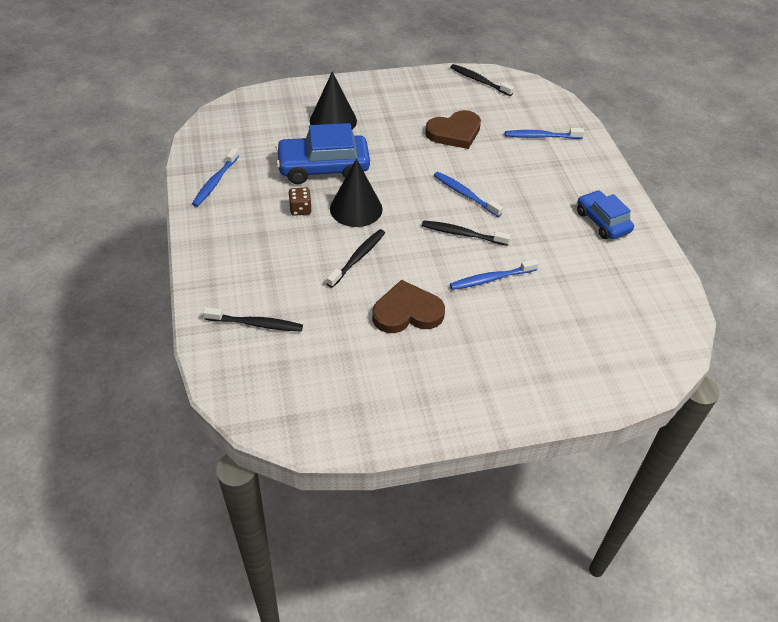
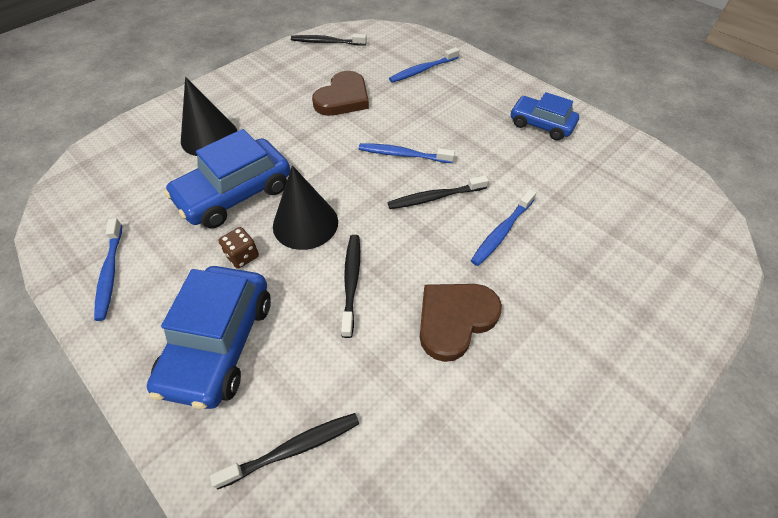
camera: 30 degrees left, 5 degrees up
(252, 251) = (219, 343): none -> blue car

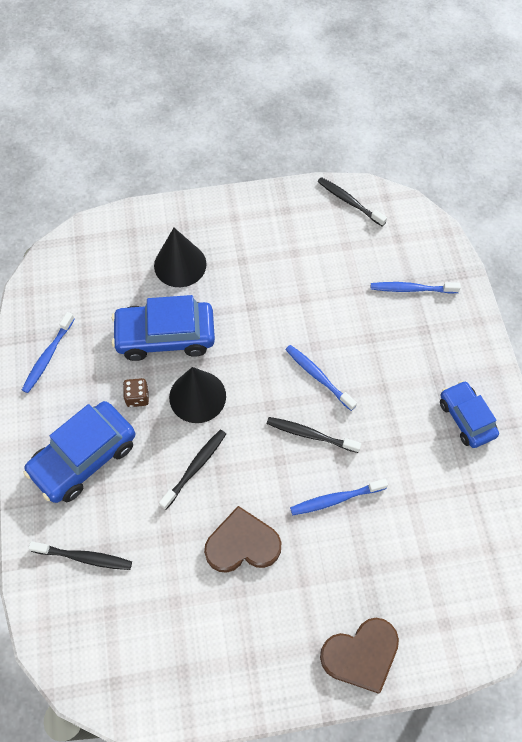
camera: 35 degrees right, 10 degrees up
(343, 98) = (314, 283): brown heart -> brown heart (361, 655)

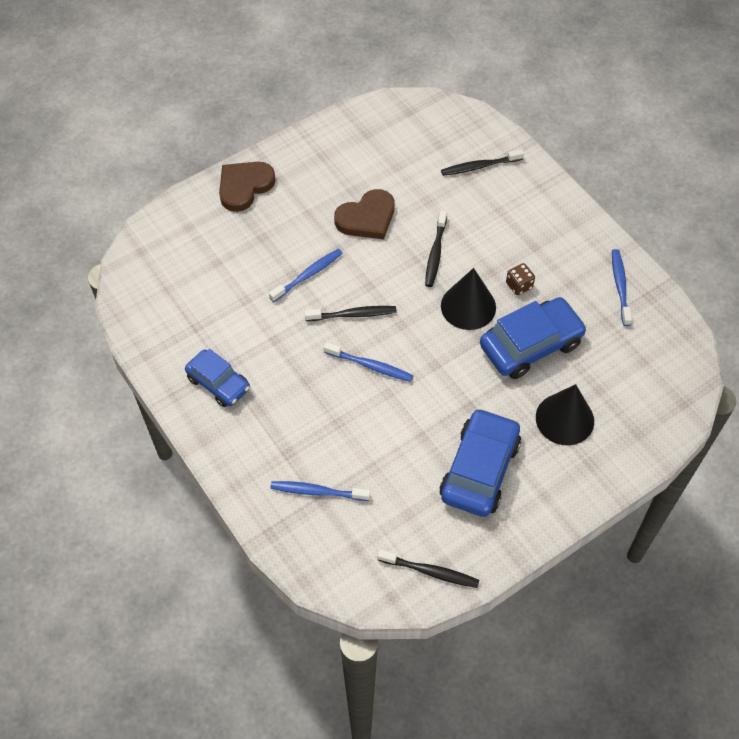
camera: 155 degrees right, 5 degrees down
(84, 457) = (529, 226): blue car -> blue car (479, 470)
(411, 289) = (317, 491): blue toothbrush -> blue toothbrush turned 150 degrees counterclockwise

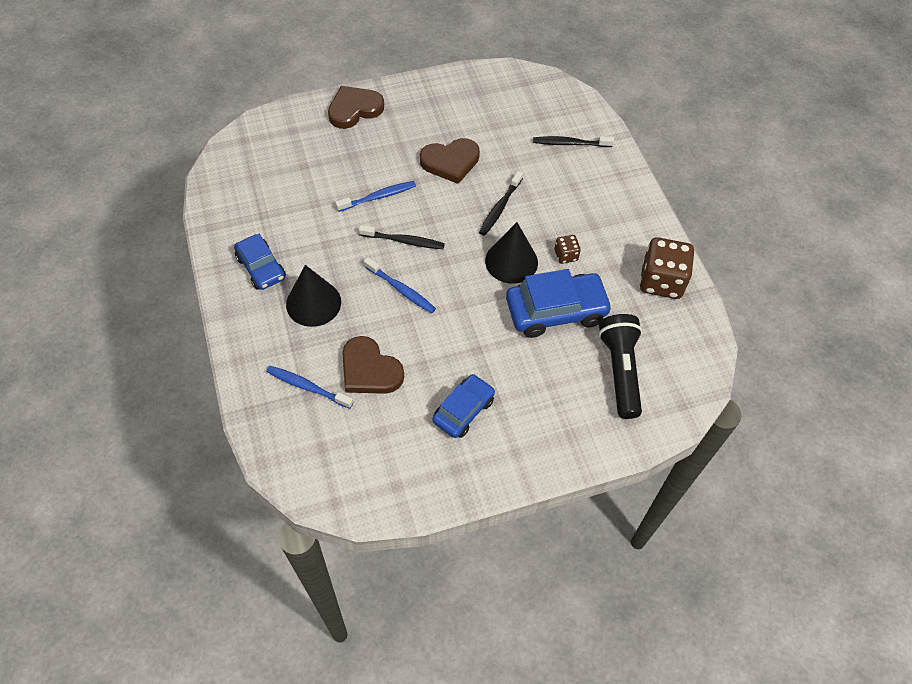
camera: 15 degrees right, 0 degrees up
(372, 456) = (369, 370): none -> brown heart
(430, 571) = (380, 490): black toothbrush -> none
(479, 470) = (463, 410): blue car -> blue car, size x0.64
(564, 419) = (562, 387): black cone -> black cone (313, 303)
(613, 387) = (620, 370): none -> black flashlight
(620, 286) = (661, 281): blue toothbrush -> brown dice

